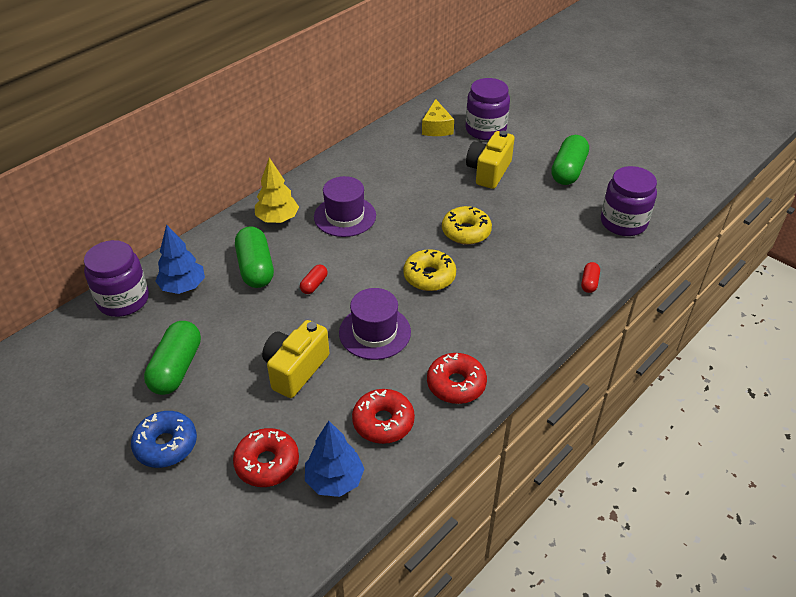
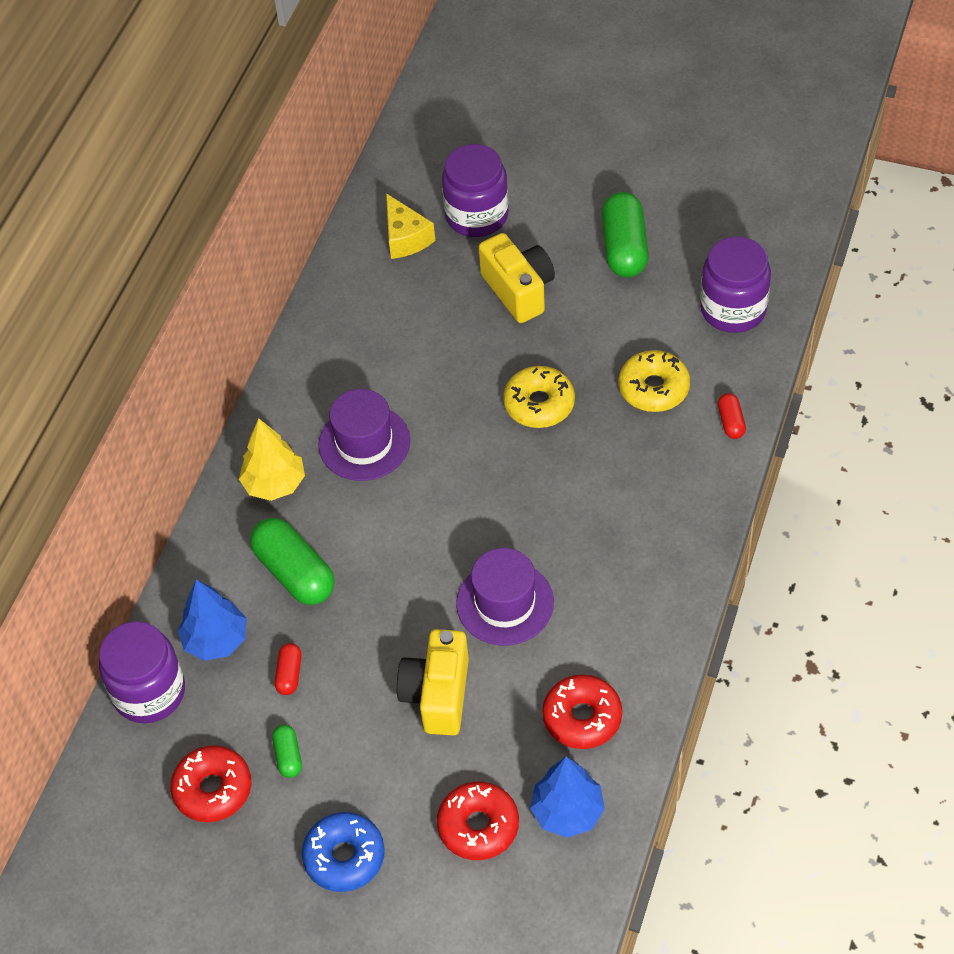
camera: 20 degrees left, 10 degrees up
(176, 368) = (288, 756): green capsule -> green capsule, size x0.49
(314, 284) = (387, 566): red capsule -> red capsule (289, 674)
(429, 276) = (528, 493): yellow donut -> yellow donut (654, 388)
(456, 384) = (640, 632): red donut -> red donut (213, 789)
(489, 171) = (519, 290): yellow camera -> yellow camera turned 150 degrees clockwise

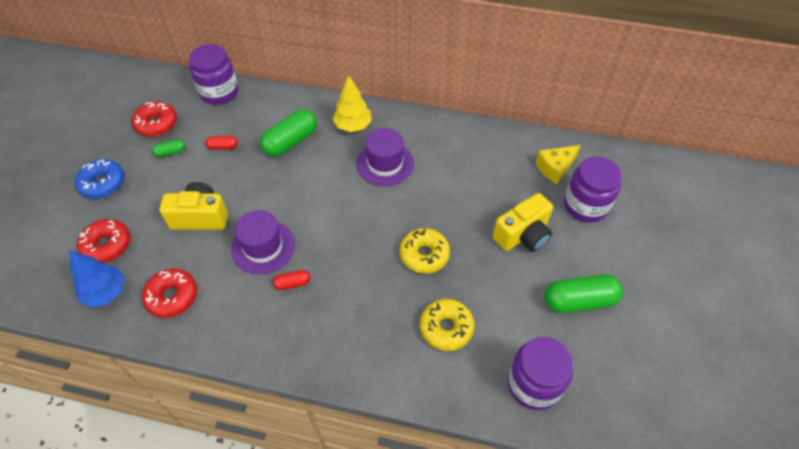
camera: 80 degrees right, 0 degrees up
(216, 640) = (248, 114): blue tree -> none
(731, 422) = (419, 385): red capsule -> red capsule (292, 283)

